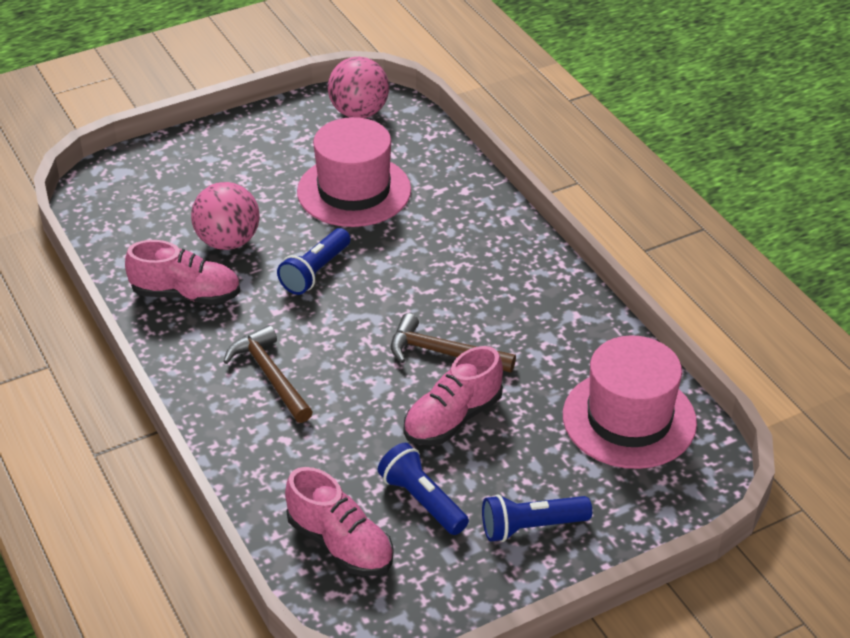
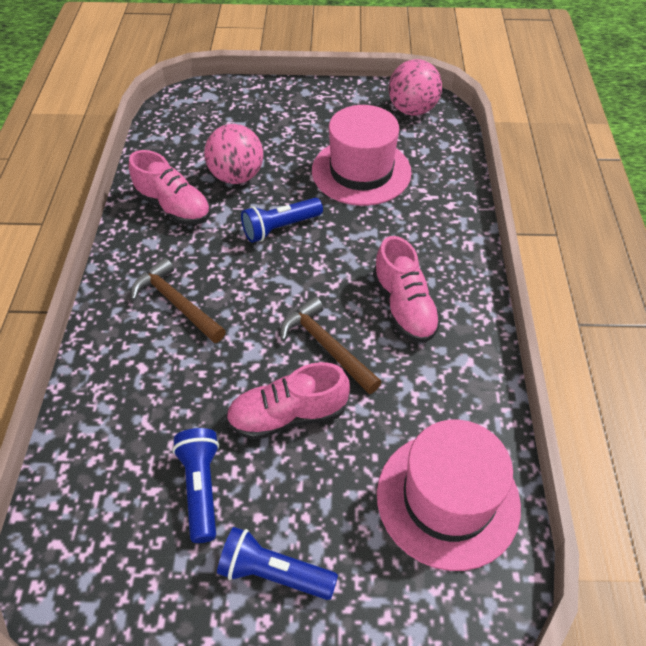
camera: 30 degrees right, 10 degrees up
(270, 376) = (176, 303): brown hammer -> brown hammer turned 45 degrees counterclockwise
(340, 543) = (103, 495): pink shoe -> pink shoe (404, 307)

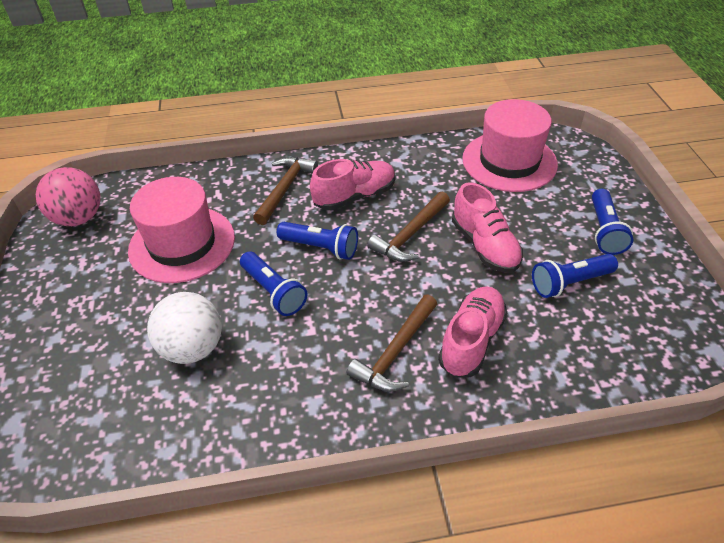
camera: 100 degrees left, 5 degrees down
(173, 207) = (251, 398): pink shoe -> pink shoe (471, 340)
(236, 176) = (193, 348): pink ball -> white ball
(328, 267) = (321, 247): none -> blue flashlight
(428, 248) = (285, 189): none -> brown hammer

